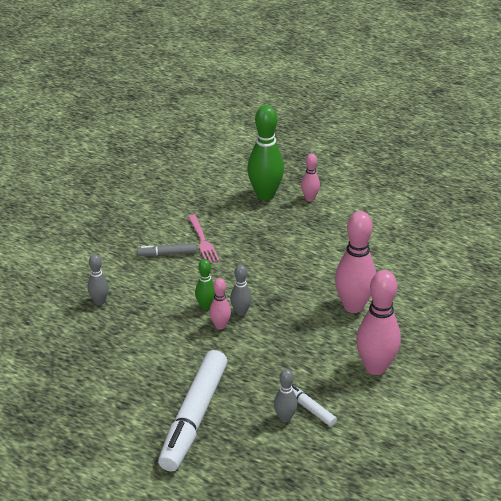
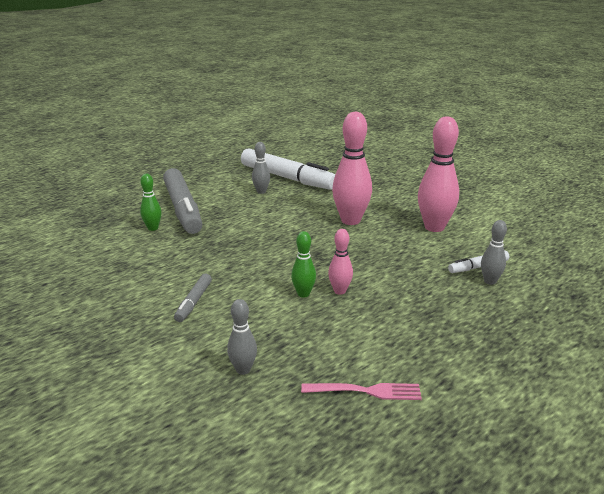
camera: 70 degrees left, 10 degrees down
(193, 417) = (479, 334): white marker -> white marker (287, 178)
(203, 241) = (192, 275): pink fork -> pink fork (366, 391)
(241, 312) = (325, 275): grey bowling pin -> grey bowling pin (261, 191)
(265, 195) = (153, 228): green bowling pin -> green bowling pin, size x0.52
(309, 198) = (182, 209): pink bowling pin -> grey marker

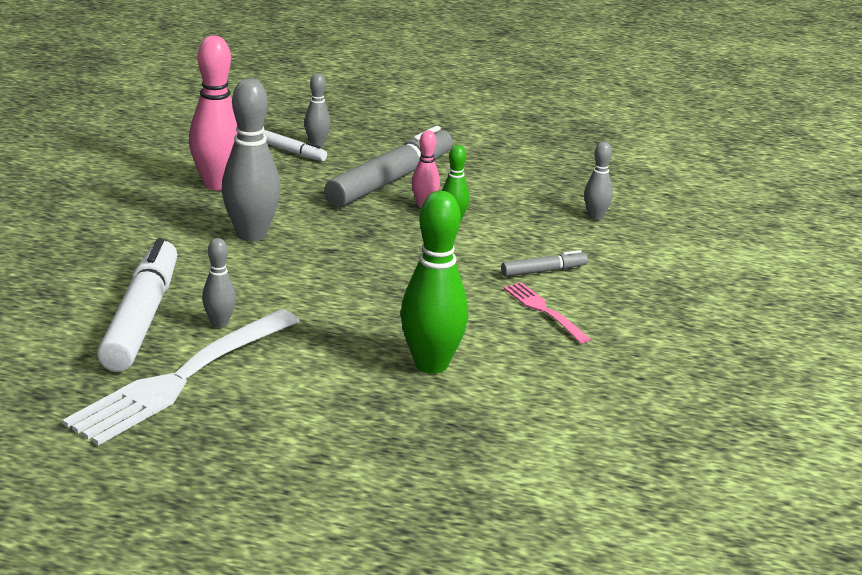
camera: 125 degrees left, 0 degrees up
(153, 228) = (431, 365): green bowling pin -> green bowling pin, size x1.94
(182, 209) = (349, 366): grey marker -> grey marker (391, 180)
(225, 175) = (181, 379): none -> white fork
(350, 220) = (251, 235): pink bowling pin -> grey bowling pin
(366, 391) = (548, 167): pink fork -> pink fork (544, 311)

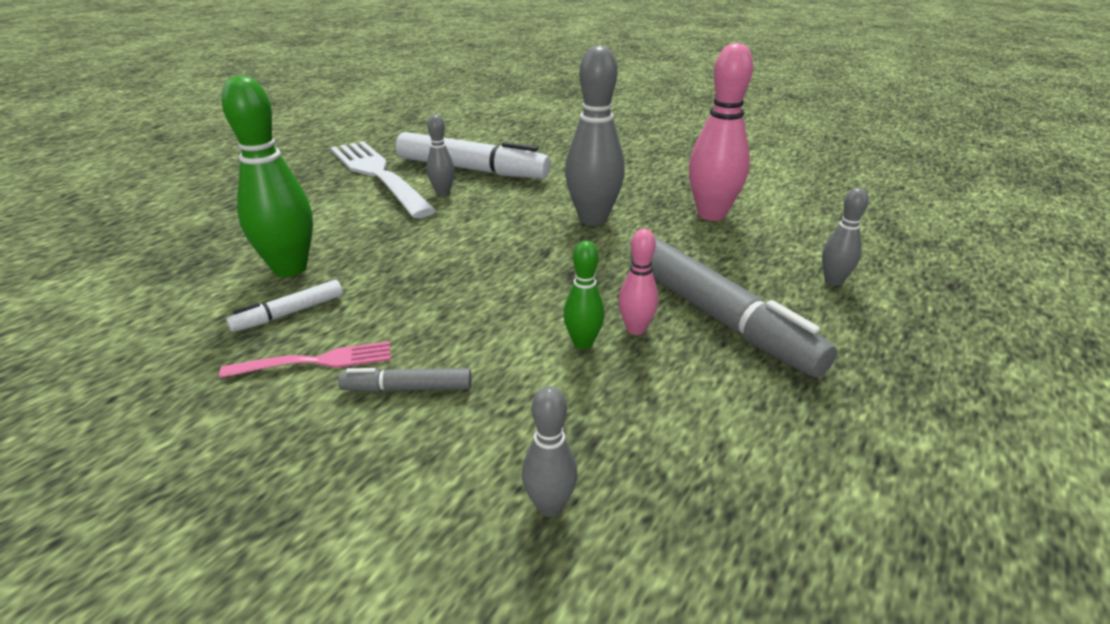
camera: 110 degrees right, 5 degrees up
(293, 152) = (804, 262): white marker -> white marker (289, 313)
(543, 271) = (407, 388): grey marker -> grey marker turned 90 degrees clockwise

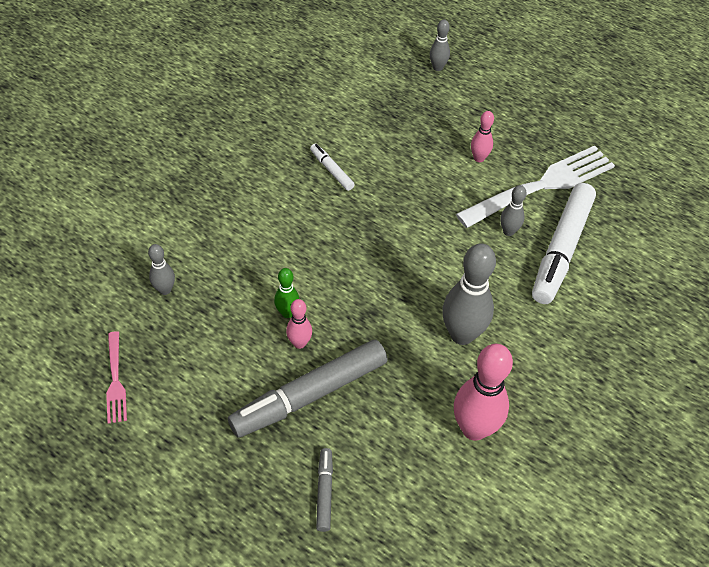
camera: 90 degrees right, 20 degrees up
(290, 268) = (384, 161): green bowling pin -> none
(316, 361) = (283, 190): pink fork -> pink fork (115, 380)
(318, 205) = (479, 158): none -> pink bowling pin
(407, 388) = (255, 231): grey marker -> grey marker (324, 492)
(833, 281) = (353, 490): grey bowling pin -> grey bowling pin (437, 67)

